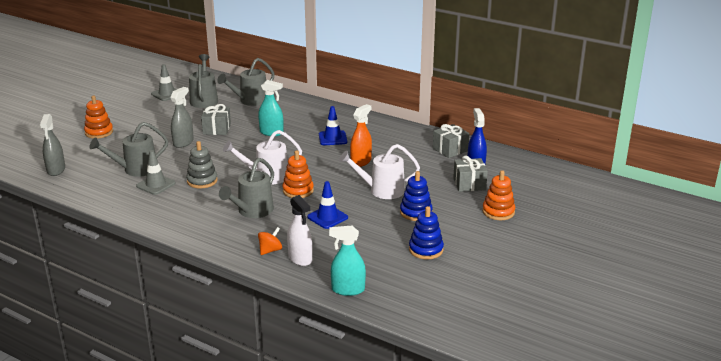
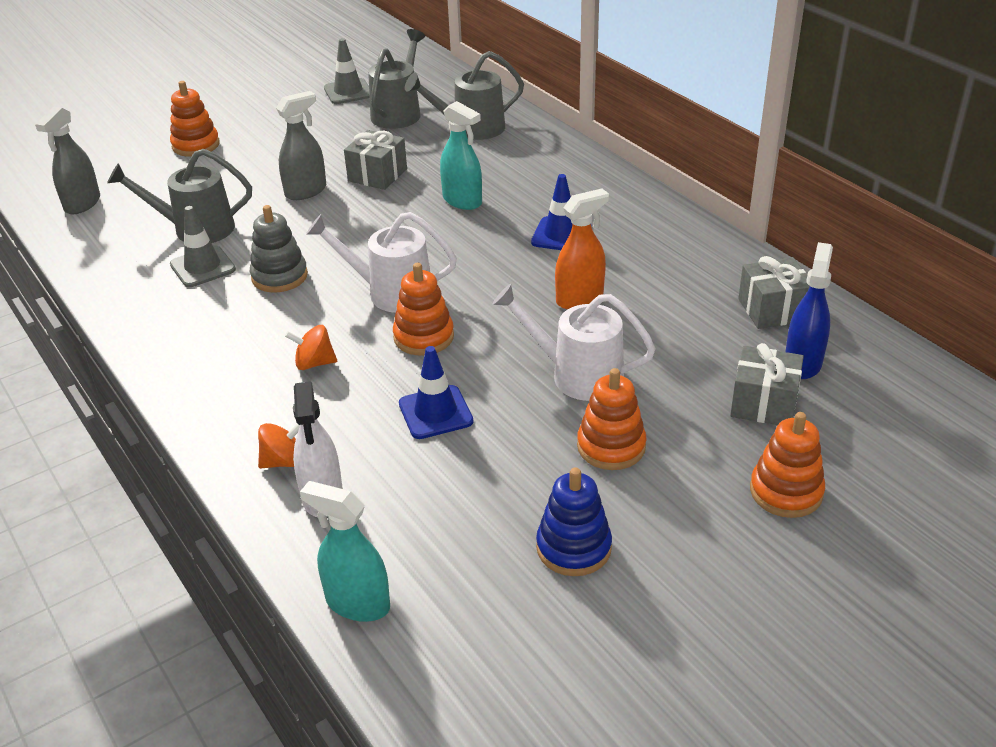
camera: 25 degrees right, 10 degrees up
(252, 211) = (314, 363): grey watering can -> orange spinning top
(416, 212) = (611, 446): blue stacking toy -> orange stacking toy

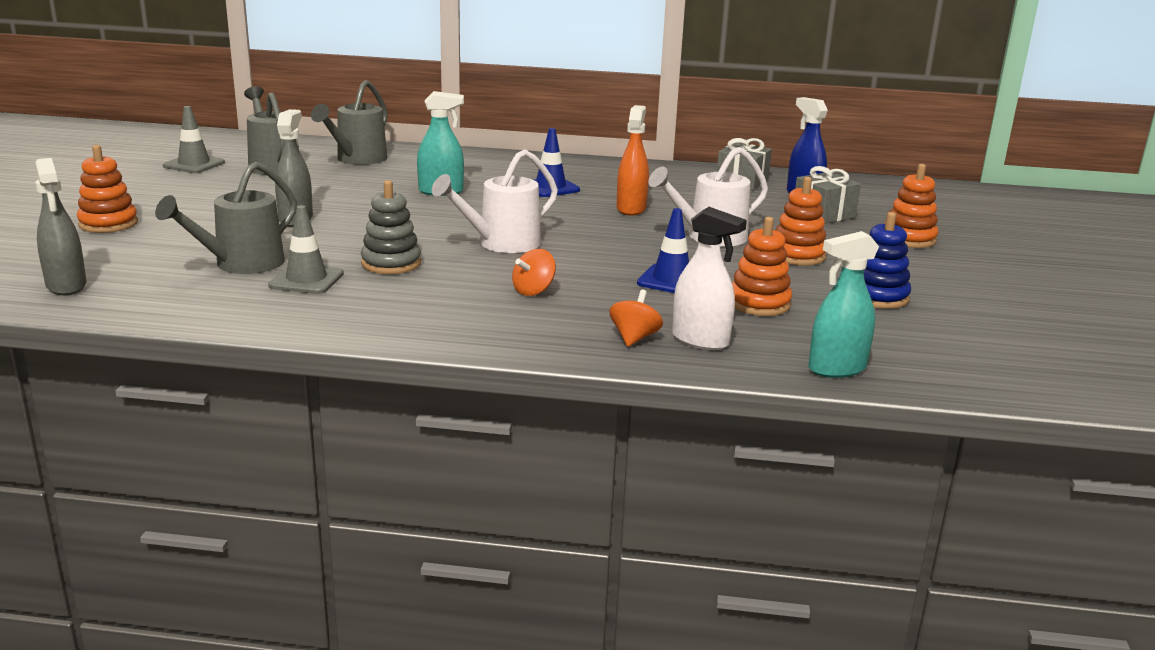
camera: 50 degrees left, 15 degrees down
(377, 175) = (338, 197): grey gift -> none
(423, 337) = (577, 254): orange stacking toy -> orange stacking toy (759, 303)

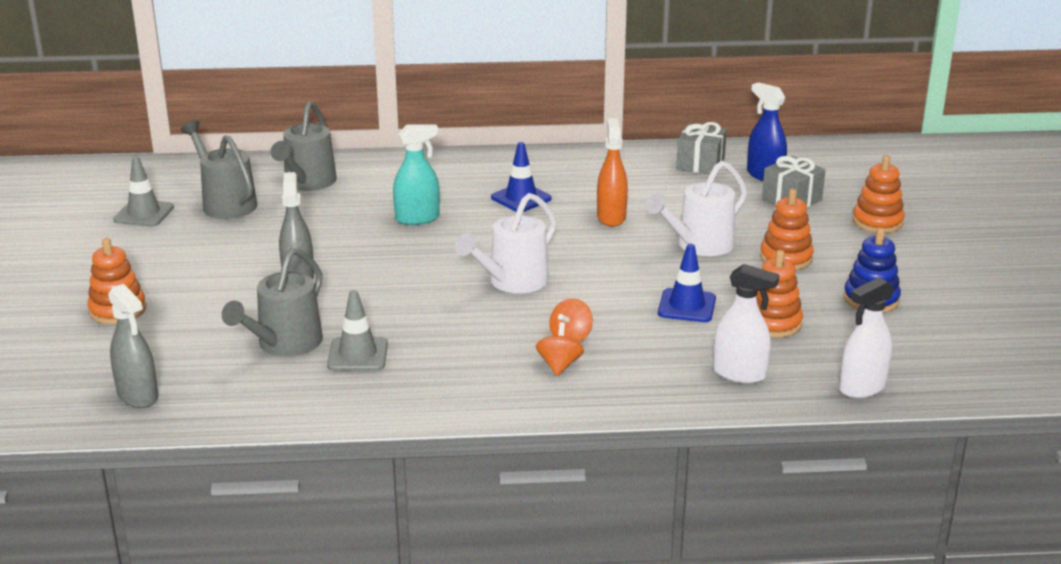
camera: 10 degrees left, 5 degrees up
(391, 263) = (424, 322): grey stacking toy -> none
(634, 338) = (683, 379): orange spinning top -> orange spinning top (559, 365)
(837, 368) = (862, 387): turquoise spray bottle -> white spray bottle

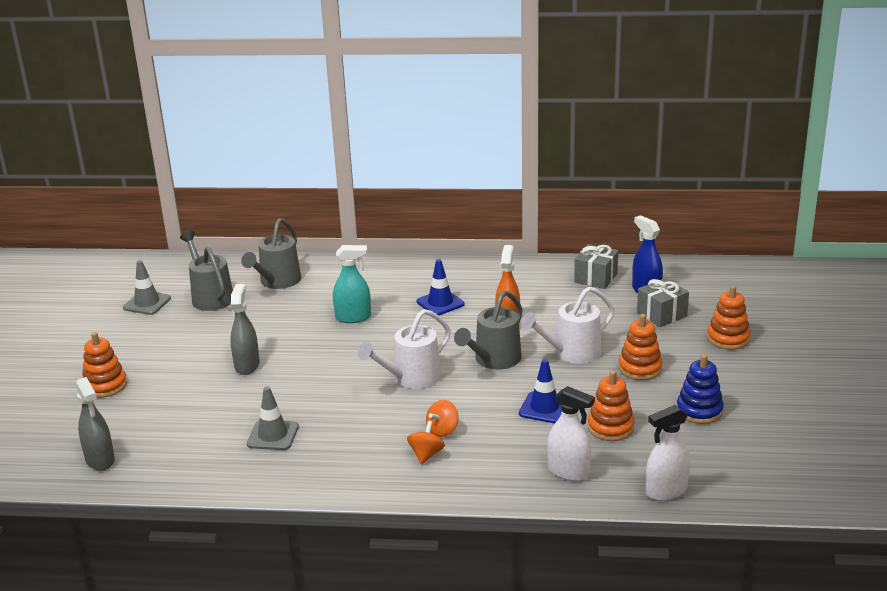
camera: 10 degrees right, 0 degrees up
(284, 344) = (220, 423): grey watering can -> grey watering can (493, 360)

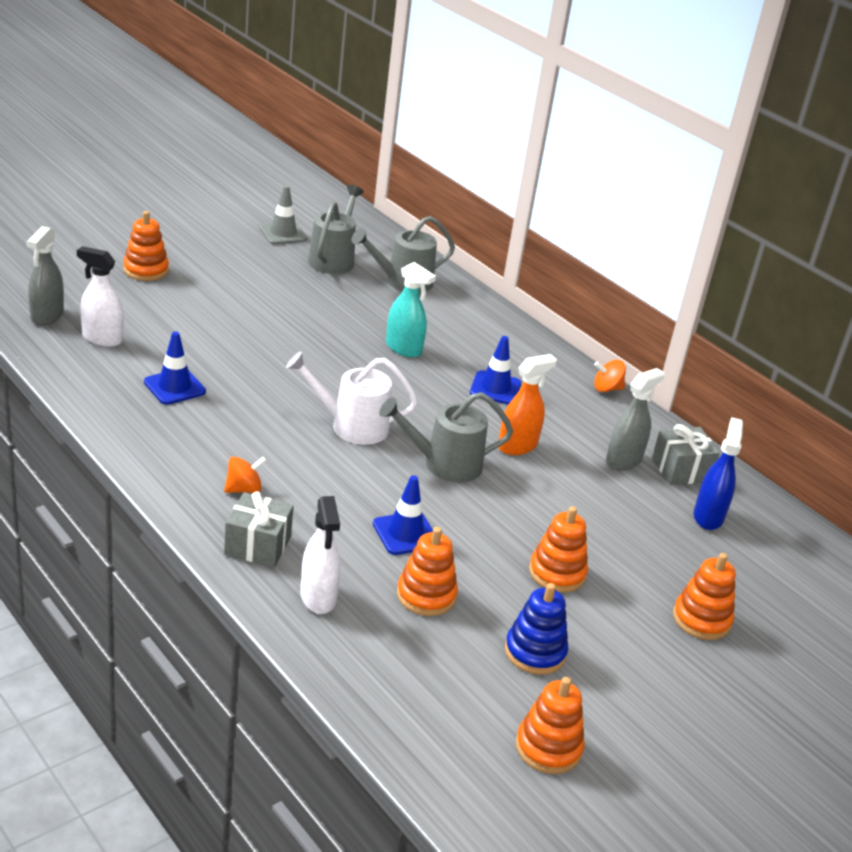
camera: 40 degrees right, 5 degrees up
(247, 365) = (258, 325): grey spray bottle -> grey spray bottle (623, 460)
(273, 435) = (174, 387): grey traffic cone -> blue traffic cone
(442, 430) = (292, 482): orange spinning top -> orange spinning top (607, 388)
(571, 353) = (522, 511): white watering can -> none
(661, 314) = (679, 547): grey gift -> grey gift (257, 545)
(666, 491) = (361, 685): white spray bottle -> white spray bottle (102, 338)
(780, 445) = (548, 748): none -> orange stacking toy

